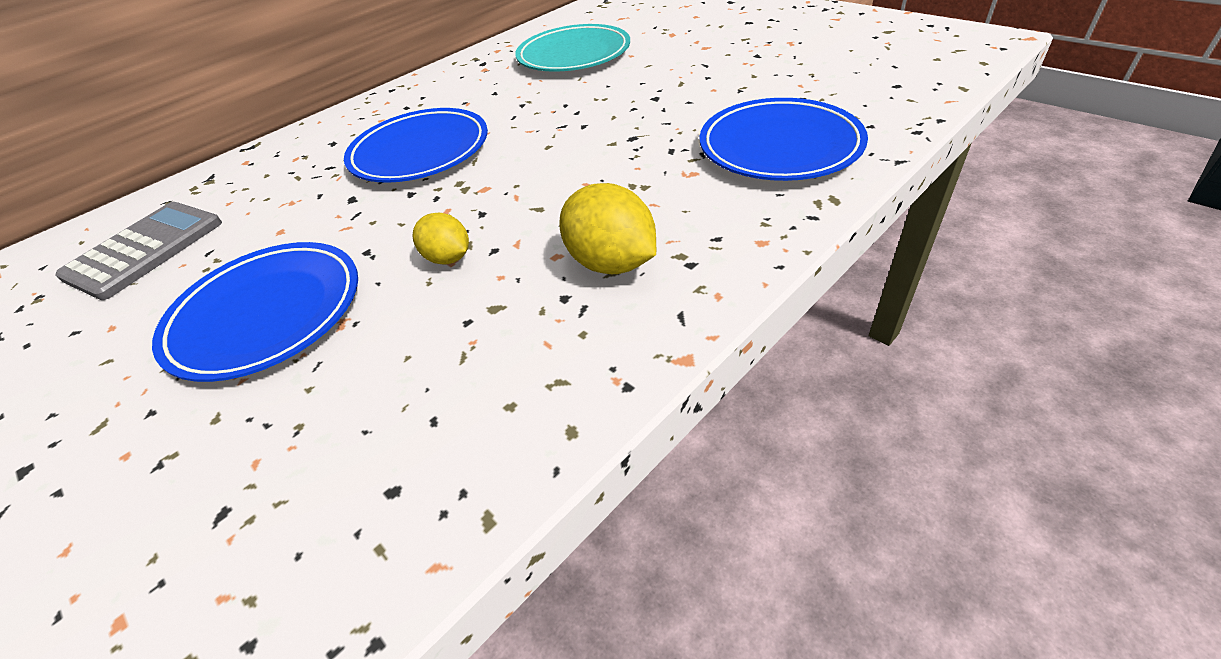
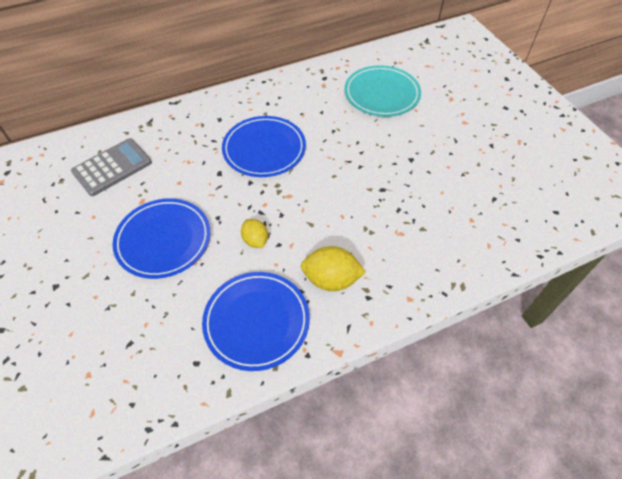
camera: 15 degrees right, 10 degrees up
(611, 263) = (331, 279): yellow lemon -> yellow lemon turned 60 degrees counterclockwise
(779, 147) = (457, 234): blue plate -> blue plate (256, 322)

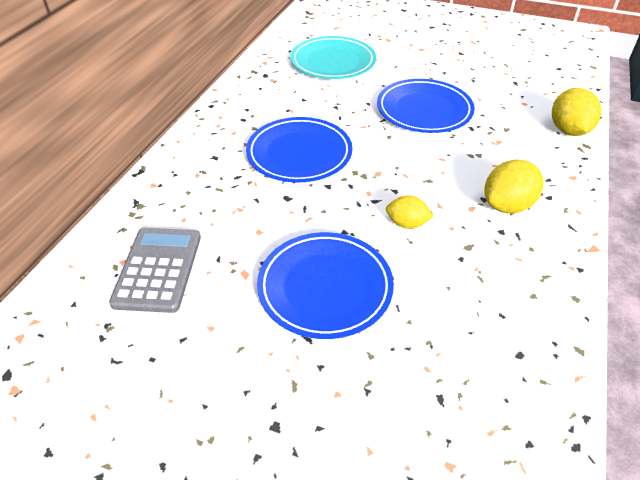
camera: 45 degrees left, 10 degrees down
(256, 322) = (509, 280): blue plate -> blue plate (424, 110)
(469, 265) = (568, 130): none -> yellow lemon

